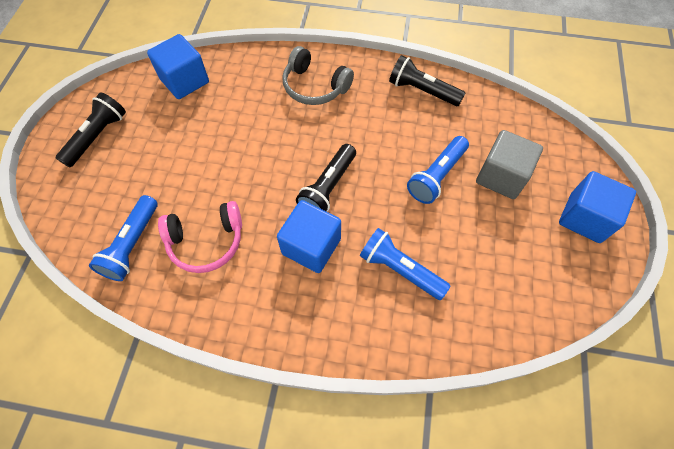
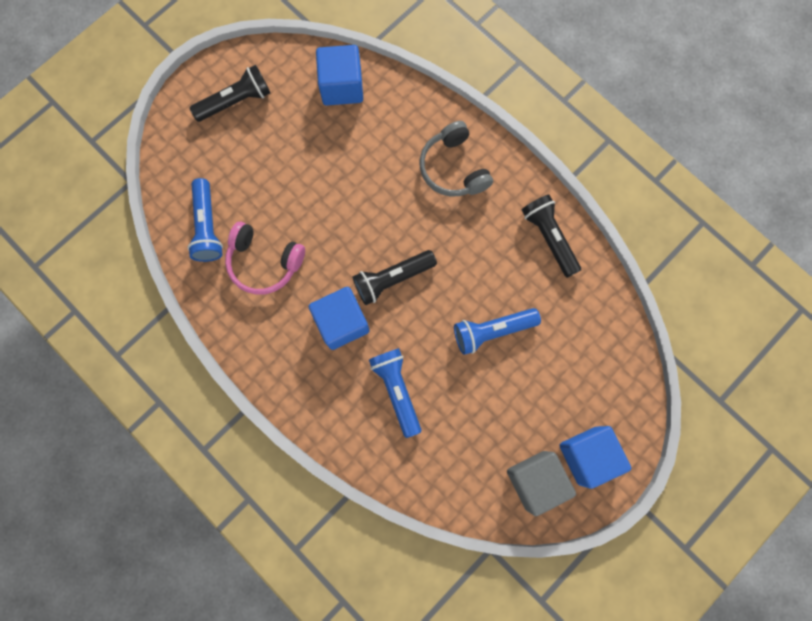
camera: 35 degrees right, 15 degrees up
(132, 245) = (207, 227): blue flashlight -> blue flashlight turned 60 degrees counterclockwise
(501, 176) = (548, 370): grey cube -> grey cube (535, 480)

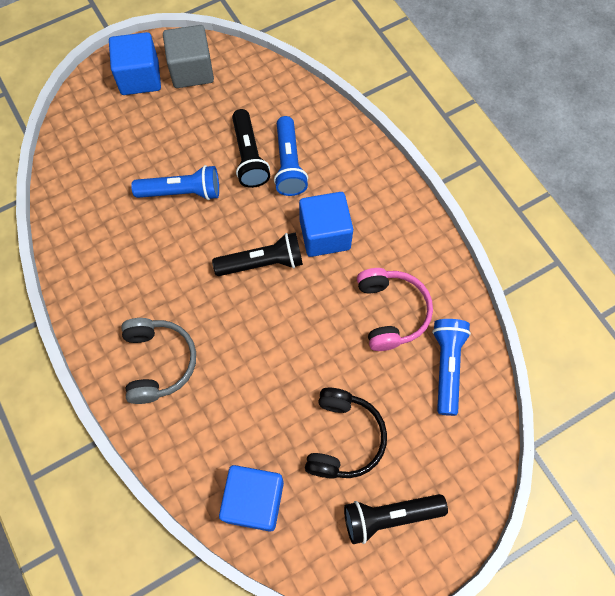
camera: 165 degrees left, 10 degrees down
(264, 262) = (391, 312): pink headphones -> pink headphones turned 45 degrees clockwise
(283, 148) = (344, 438): none -> black headphones
(549, 237) = (89, 263): black flashlight -> black flashlight (249, 157)

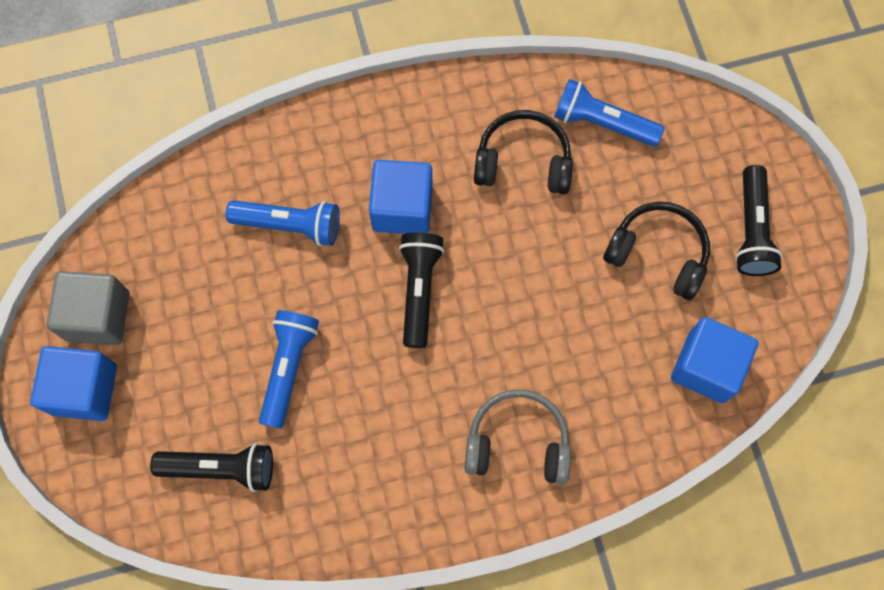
camera: 75 degrees left, 5 degrees up
(249, 157) = (262, 272): black flashlight -> black flashlight (221, 468)
(391, 312) = (523, 161): pink headphones -> black headphones

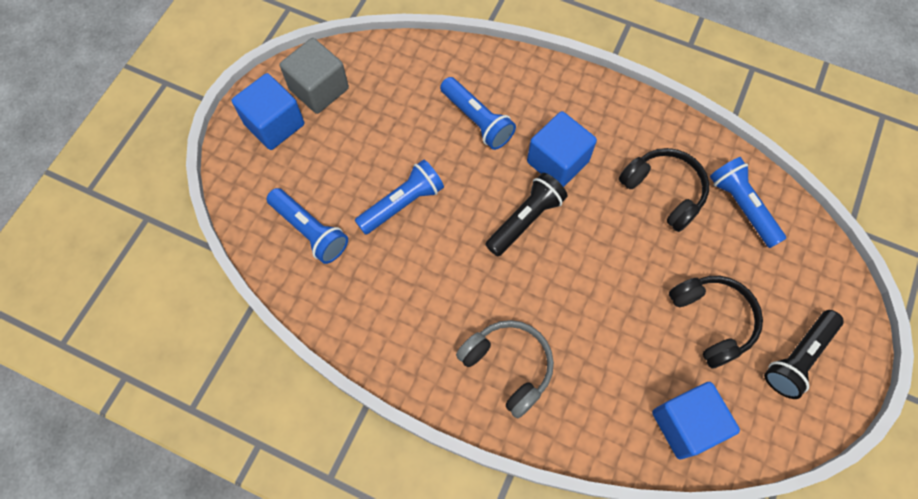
camera: 40 degrees right, 5 degrees down
(221, 468) = (310, 231): black flashlight -> blue flashlight

